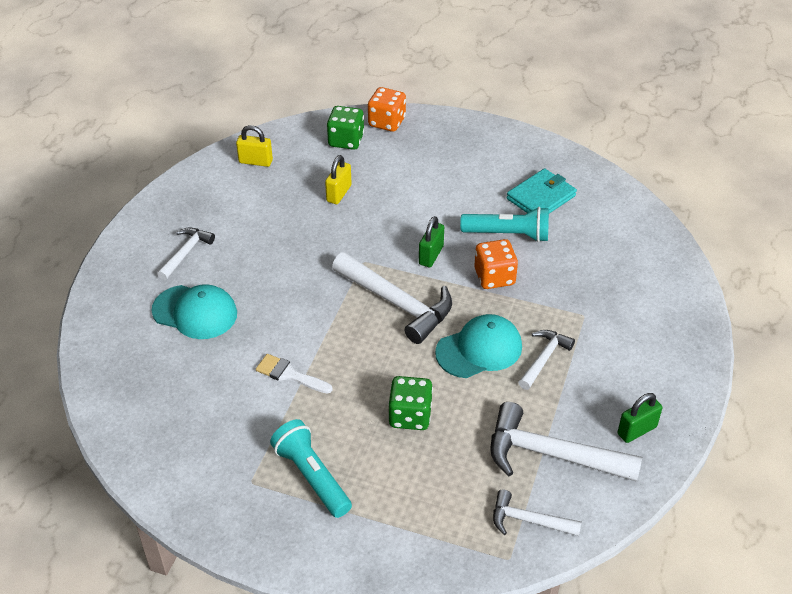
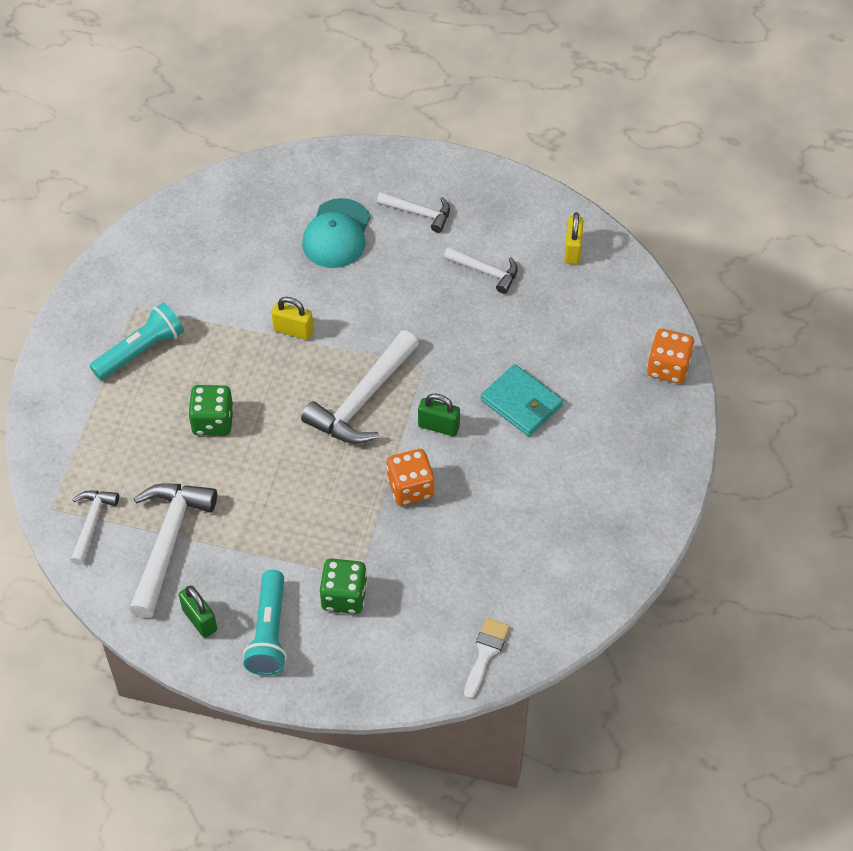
camera: 85 degrees right, 10 degrees up
(289, 374) = (260, 319): white brush -> white brush (485, 653)
(339, 193) = (529, 332): yellow padlock -> yellow padlock (293, 330)
(346, 140) = (625, 330): green dice -> green dice (344, 596)
(479, 349) = (302, 477): turquoise cap -> none
(508, 234) = (481, 500): turquoise flashlight -> turquoise flashlight (269, 632)
(541, 197) = (551, 533): turquoise wallet -> turquoise wallet (521, 403)
(544, 358) = (293, 536): white hammer -> white hammer (485, 271)

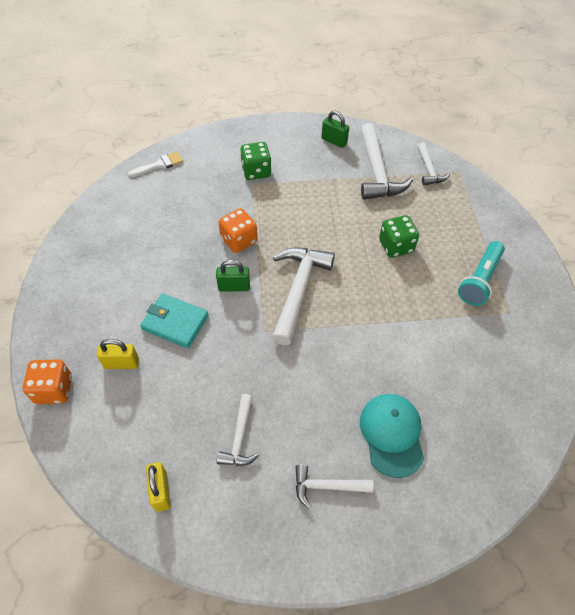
camera: 160 degrees right, 0 degrees up
(269, 632) = (291, 145): turquoise flashlight -> none
(293, 330) = (378, 329): yellow padlock -> yellow padlock (121, 363)
(485, 271) = (239, 438): white hammer -> white hammer turned 90 degrees counterclockwise
(485, 653) = (159, 165): white brush -> white brush turned 120 degrees counterclockwise

